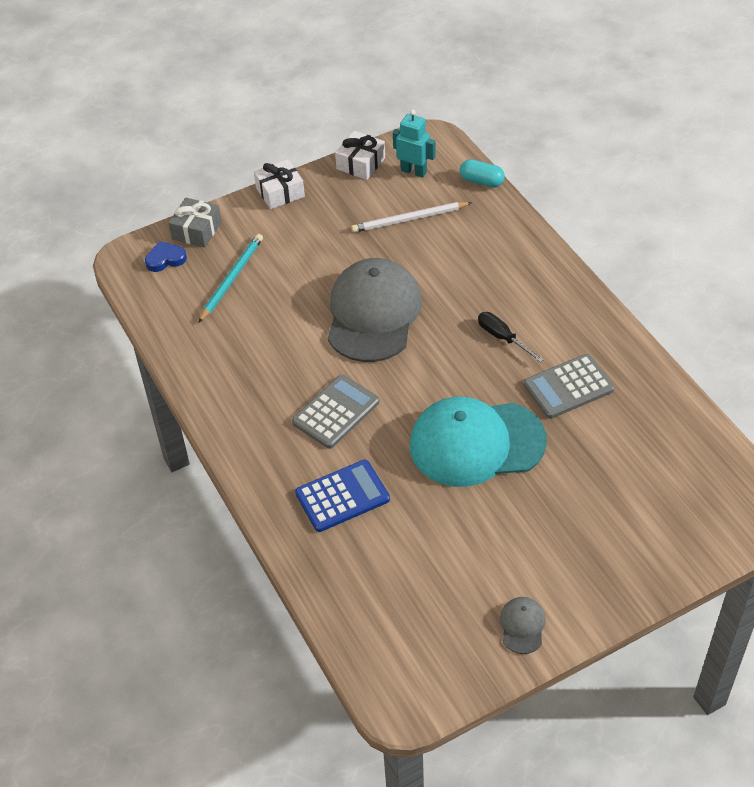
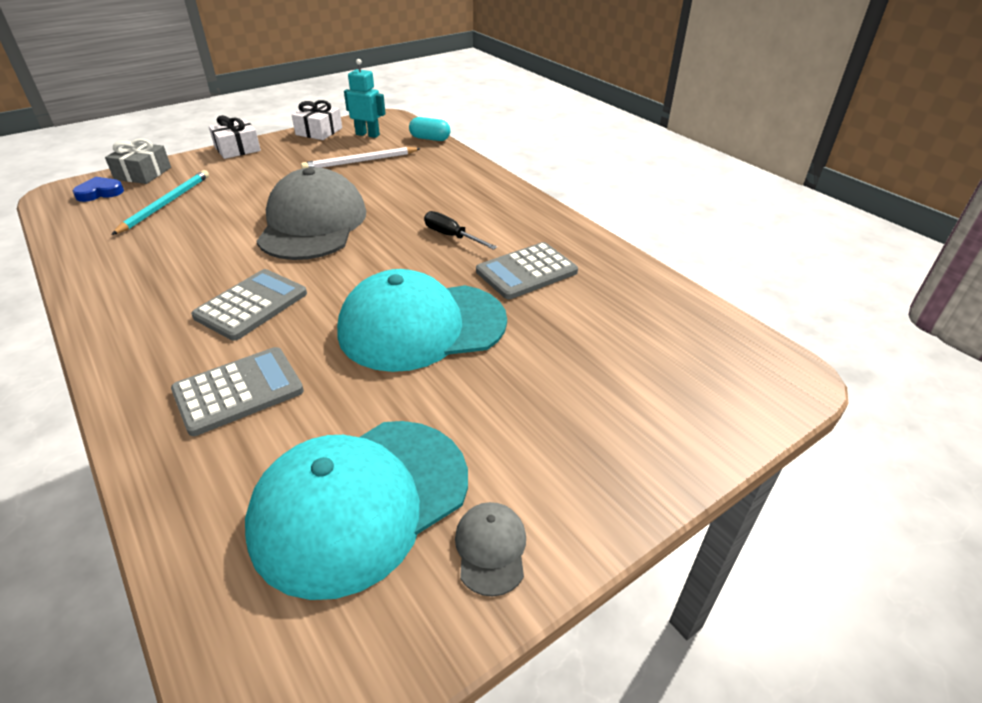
camera: 10 degrees left, 10 degrees down
(342, 496) = (238, 391): blue calculator -> grey calculator
(438, 589) = (360, 502): none -> turquoise cap

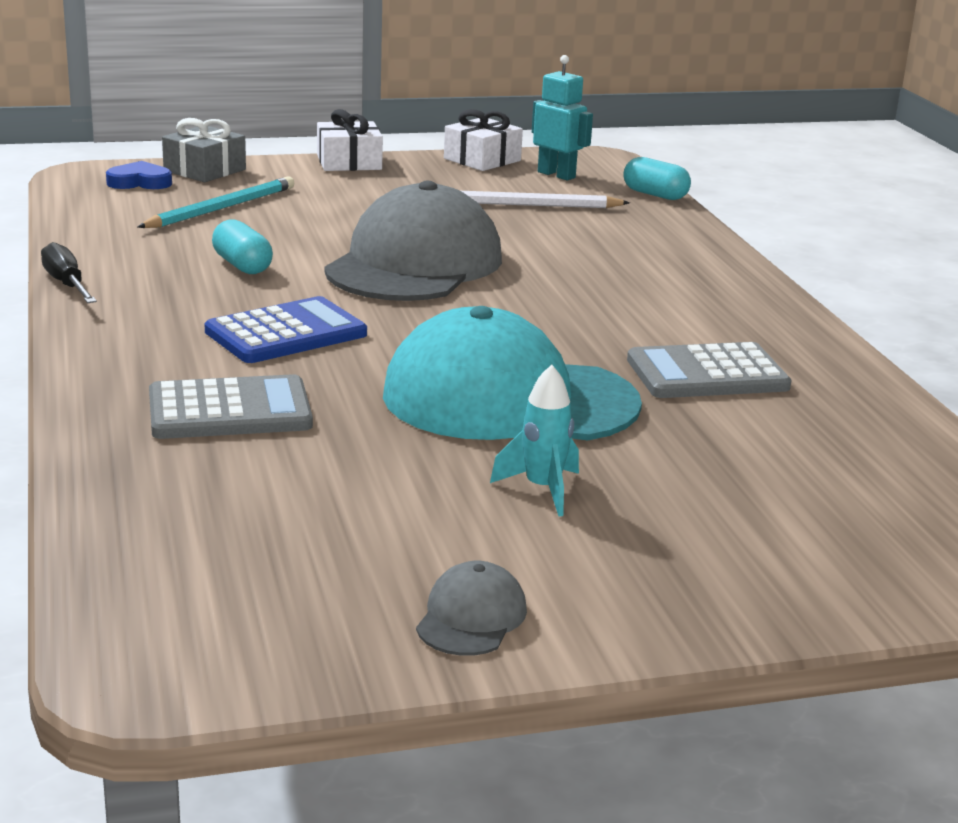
camera: 20 degrees right, 15 degrees down
(198, 251) = (242, 265): none -> turquoise capsule
(251, 305) = (286, 333): grey calculator -> blue calculator
(360, 502) = (329, 540): turquoise cap -> none
(451, 236) = (615, 314): black screwdriver -> black screwdriver (67, 284)
(479, 403) = (542, 490): none -> turquoise rocket

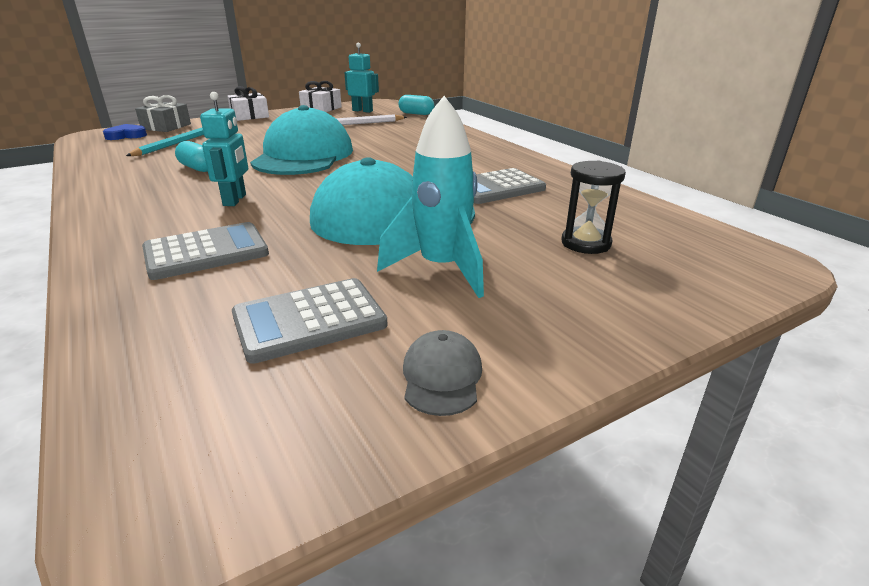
camera: 15 degrees left, 5 degrees up
(67, 284) = (78, 192): black screwdriver -> none
(286, 333) = (235, 200): blue calculator -> turquoise robot
(338, 525) = (309, 320): none -> grey calculator
(415, 264) = (303, 156): grey cap -> turquoise cap
(542, 490) = (441, 269): turquoise rocket -> turquoise rocket, size x1.76
(785, 490) = (586, 243): none -> black hourglass

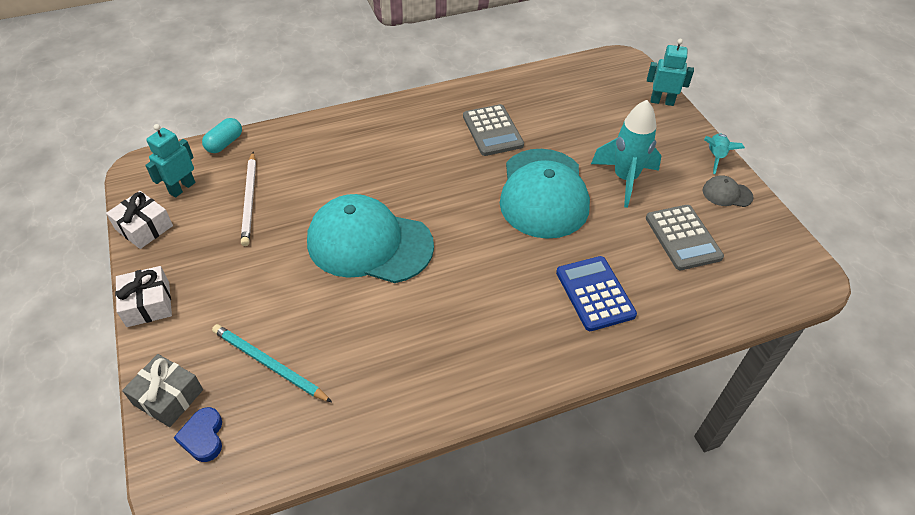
camera: 80 degrees left, 20 degrees up
(198, 168) = (387, 328): turquoise capsule -> none
(206, 252) = (595, 293): grey calculator -> blue calculator
(235, 200) = (491, 287): turquoise robot -> turquoise robot (662, 101)
(558, 365) = (715, 157): none -> turquoise rocket
(586, 243) = (594, 114): black hourglass -> none

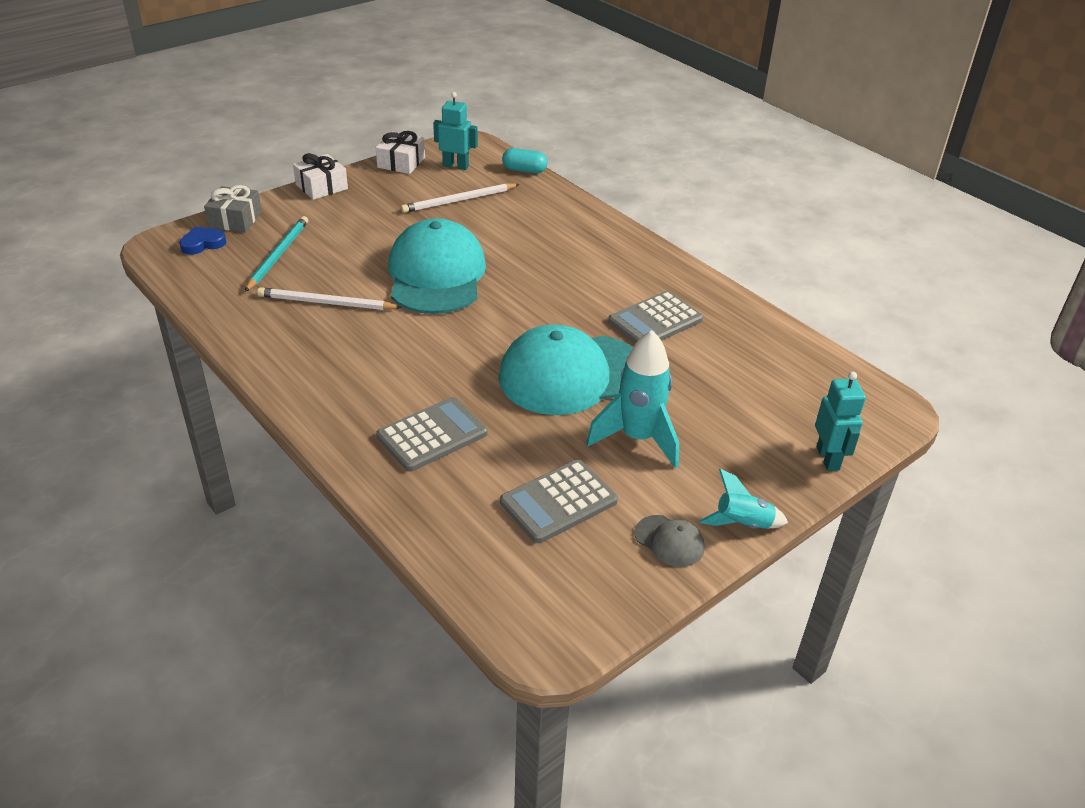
camera: 70 degrees right, 10 degrees down
(377, 335) = (326, 303): none -> white pencil
(595, 293) = (432, 435): blue calculator -> grey calculator
(727, 194) = (669, 541): grey cap -> grey cap turned 135 degrees clockwise

